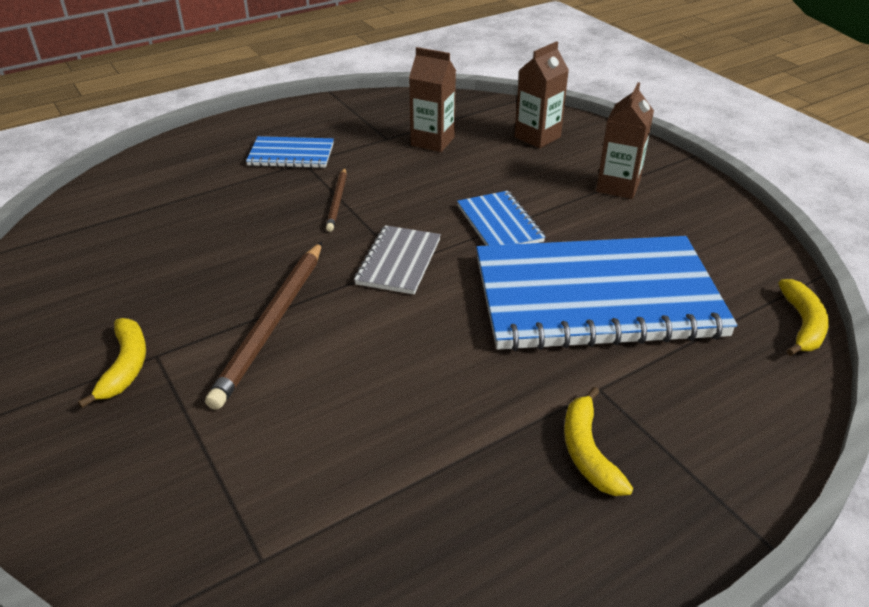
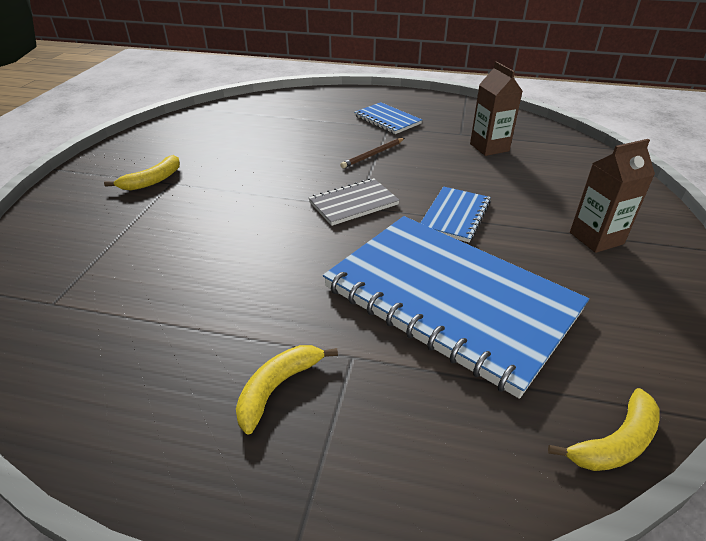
camera: 45 degrees right, 0 degrees up
(272, 324) = (238, 198): brown pencil -> none
(537, 137) = (577, 176): brown carton -> none

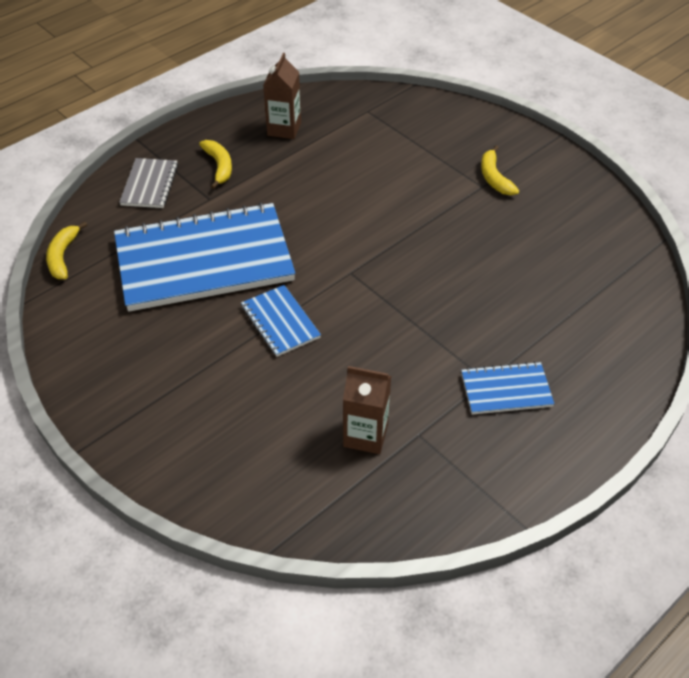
camera: 125 degrees right, 10 degrees up
(353, 203) = (355, 272): grey notebook -> grey notebook (150, 185)
(373, 154) = (429, 330): brown pencil -> none
(596, 238) = (168, 386): brown carton -> brown carton (284, 129)

